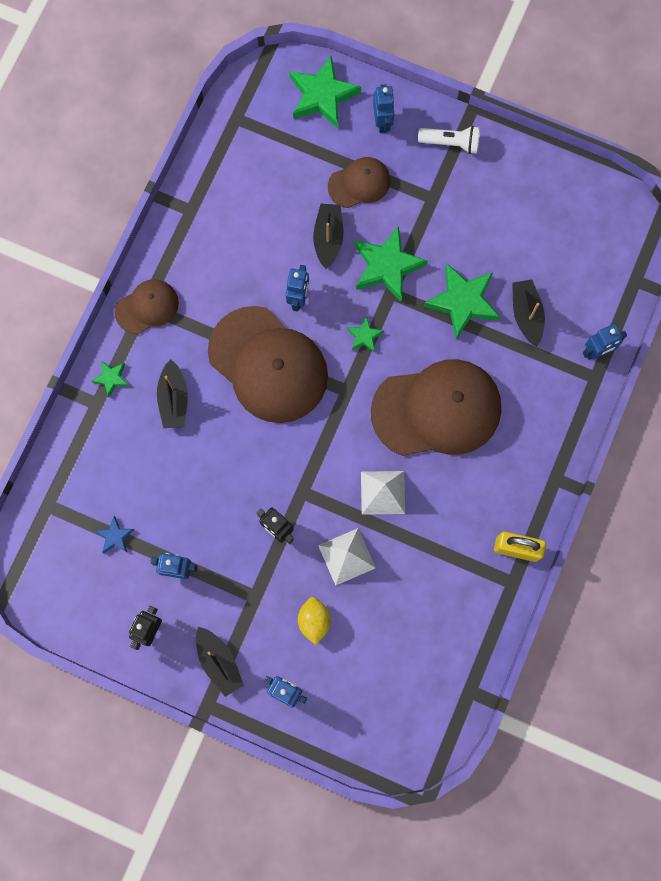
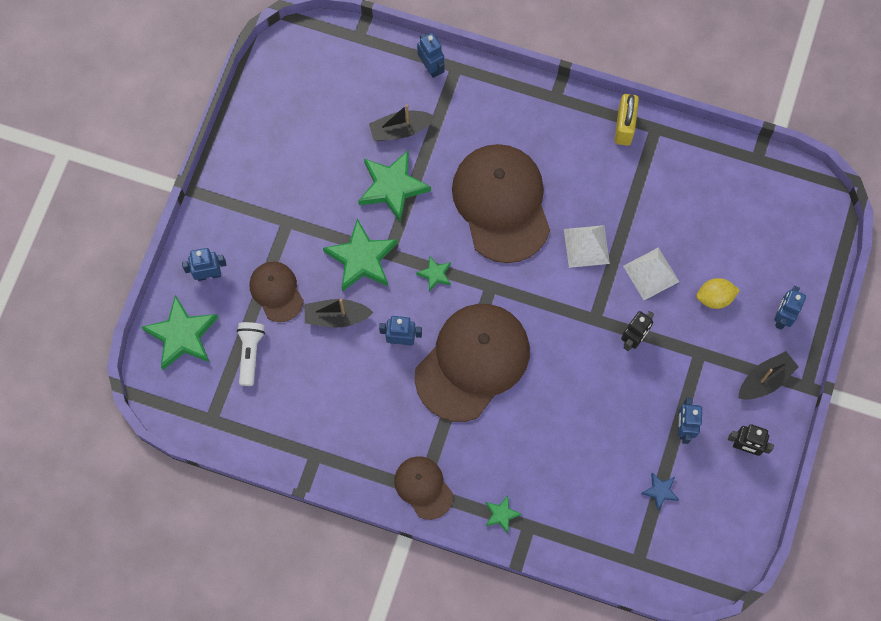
camera: 95 degrees left, 5 degrees down
(174, 399) = (517, 450): black boat -> none
(451, 143) = (228, 208): white flashlight -> white flashlight (250, 354)

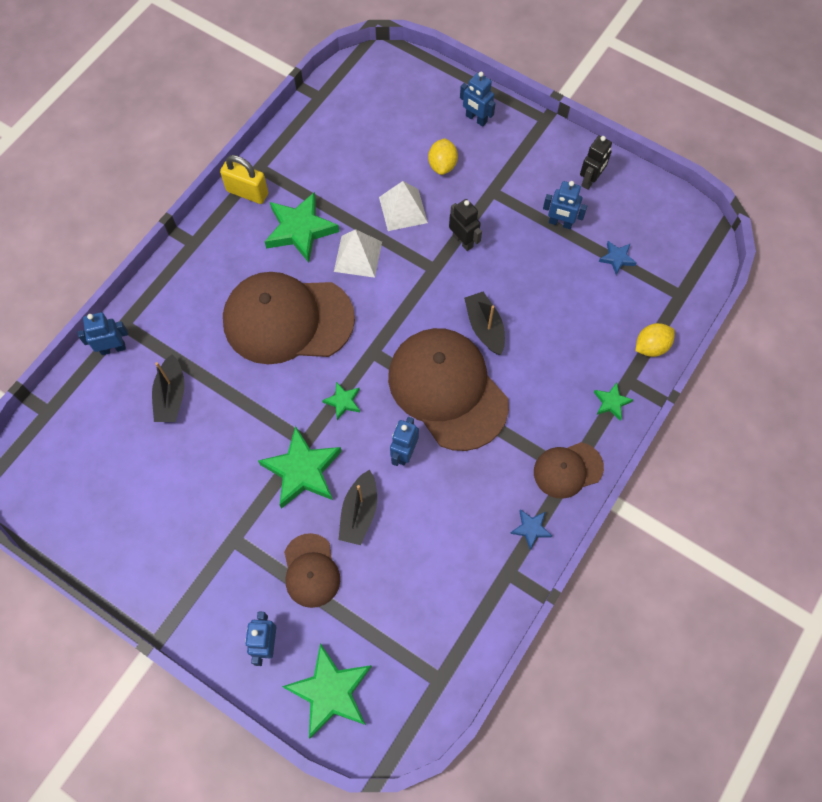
camera: 75 degrees left, 5 degrees down
(250, 354) = (374, 617): white flashlight -> none
(276, 291) = (311, 571): brown cap -> brown cap turned 90 degrees counterclockwise
(359, 466) = (531, 529): none -> blue star
(392, 187) = (232, 419): green star -> green star (300, 230)
(571, 542) = (651, 346): none -> yellow lemon
(765, 380) = (531, 148): black boat -> black boat (484, 327)

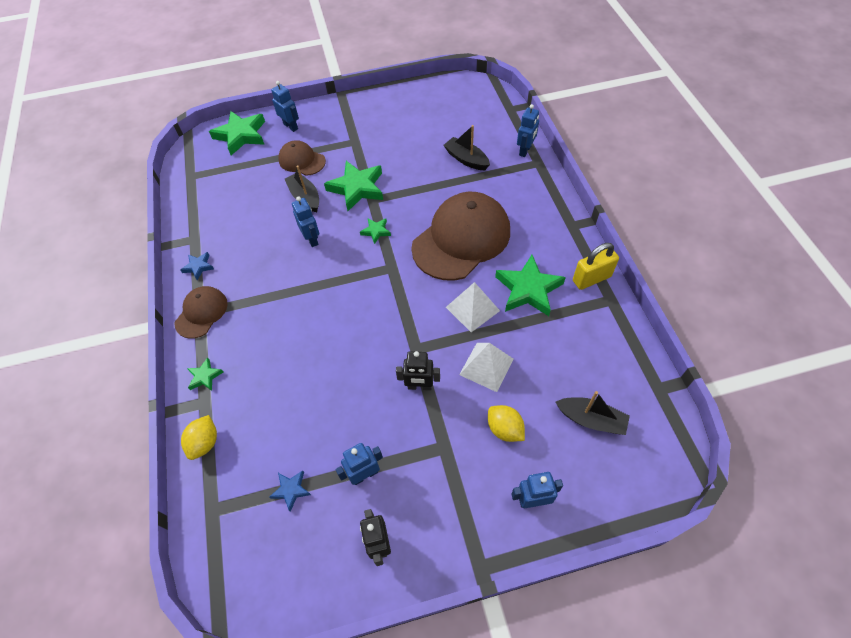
camera: 135 degrees right, 10 degrees down
(447, 389) = (323, 289): brown cap -> none
(484, 327) = (339, 344): black boat -> black boat (591, 419)

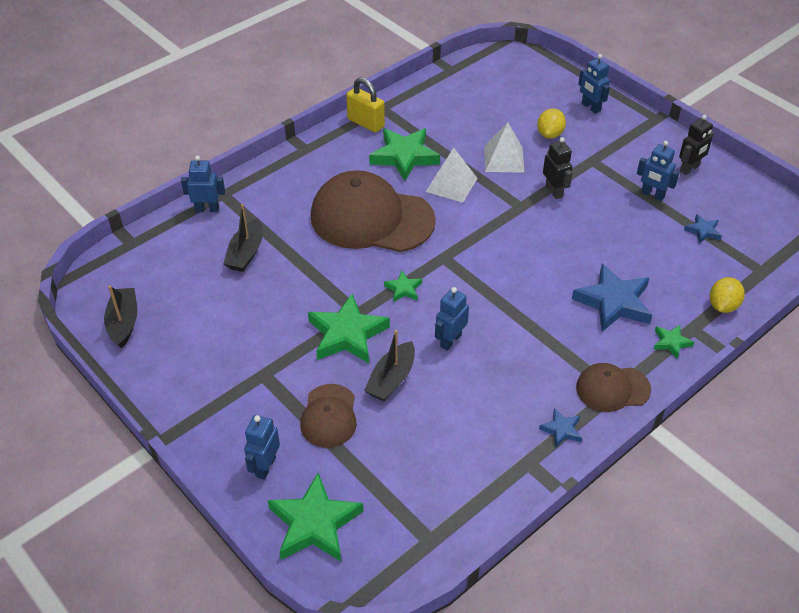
camera: 120 degrees left, 10 degrees down
(205, 442) = (723, 306): yellow lemon -> yellow lemon turned 45 degrees counterclockwise
(269, 359) = (613, 302): none -> blue star
(591, 419) = (505, 95): black boat -> black boat (124, 323)

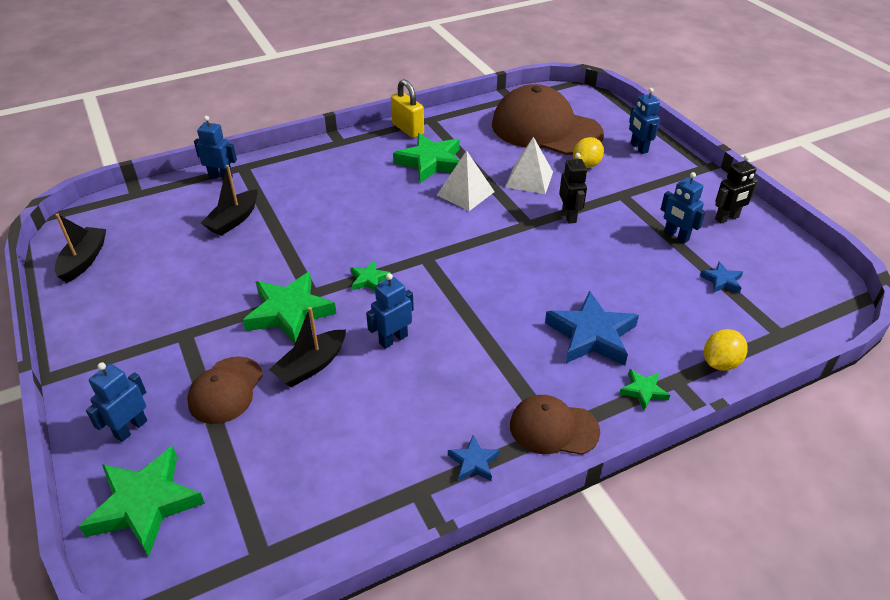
camera: 15 degrees right, 5 degrees down
(371, 218) = (371, 210): brown cap -> brown cap (546, 129)

